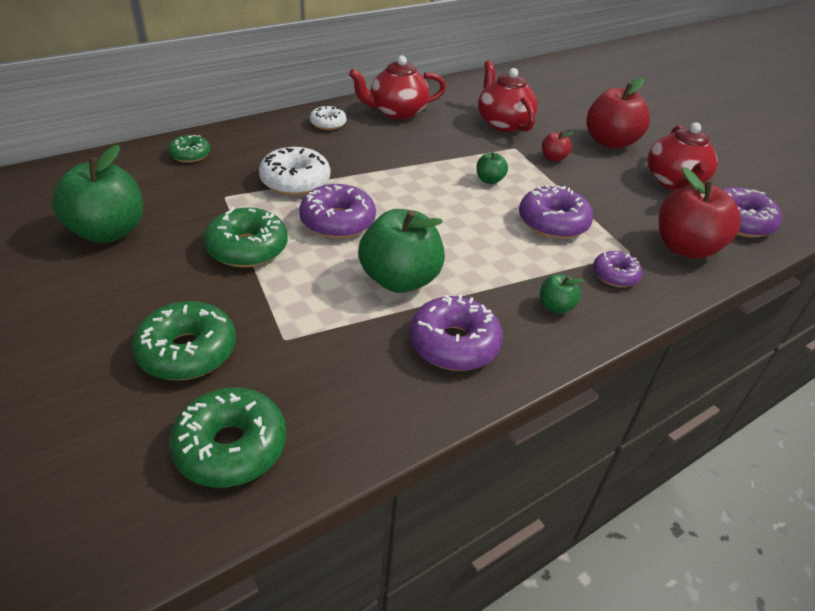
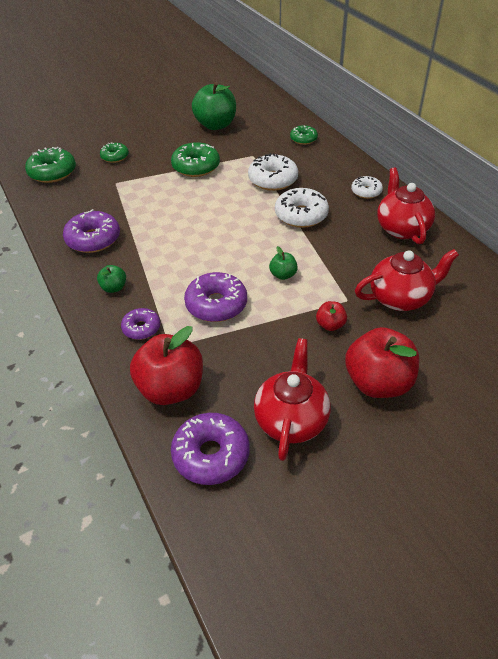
camera: 100 degrees right, 5 degrees up
(187, 351) = (115, 157): green donut -> green donut, size x0.60
(337, 221) = (222, 198): purple donut -> none
(376, 165) = (301, 215): none -> white donut
(399, 280) = (156, 221): green apple -> none
(674, 182) = (291, 420): red teapot -> red teapot turned 90 degrees clockwise

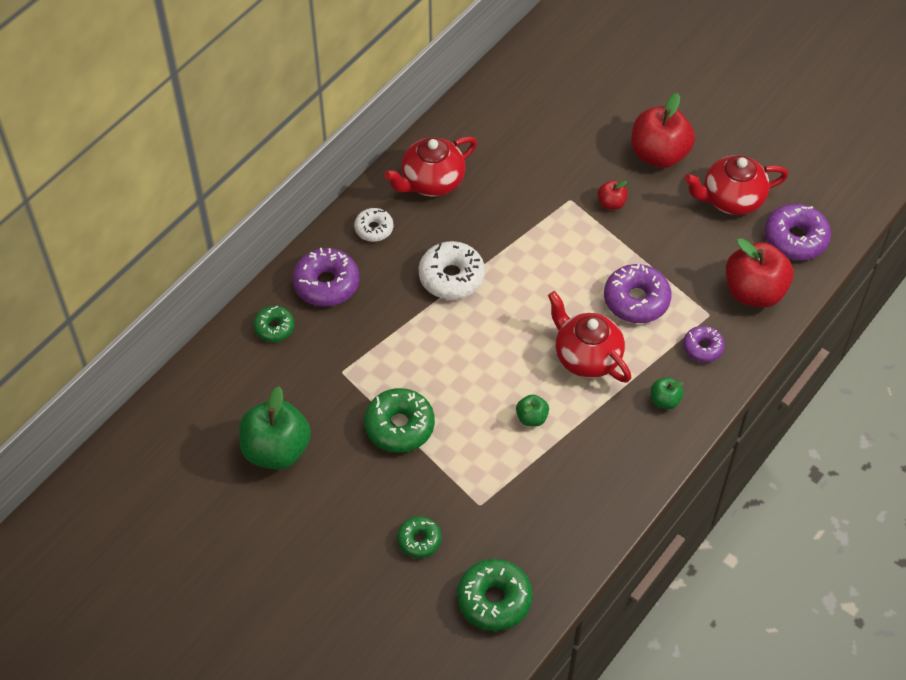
camera: 115 degrees left, 10 degrees up
(93, 239) = (602, 465): purple donut -> purple donut (326, 284)
(273, 180) = (391, 329): white donut -> none
(283, 275) = (562, 260): green apple -> green apple (531, 418)
(400, 298) = (545, 161): red teapot -> red teapot (586, 357)

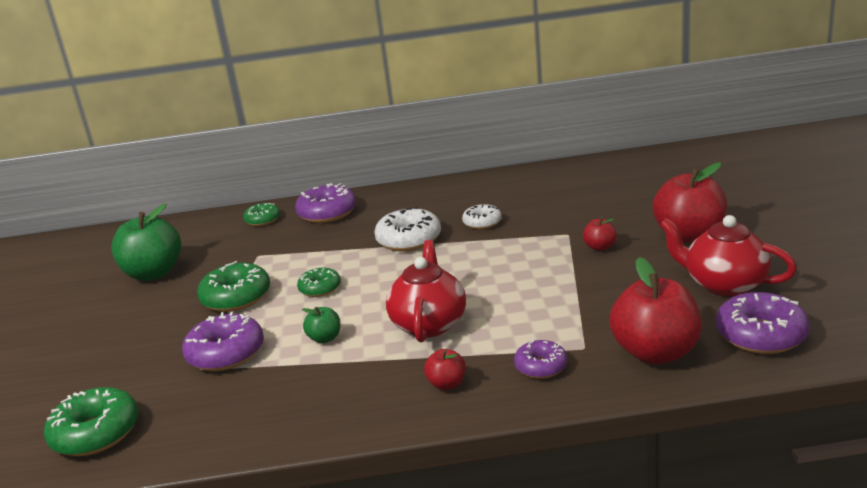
camera: 50 degrees right, 30 degrees down
(374, 229) = (401, 200): white donut -> white donut (482, 223)
(419, 540) = (128, 365): green donut -> green donut (320, 288)
(432, 182) = (478, 192): red teapot -> none
(636, 300) = (529, 309): purple donut -> purple donut (226, 353)
(665, 400) = (447, 384): green apple -> red apple

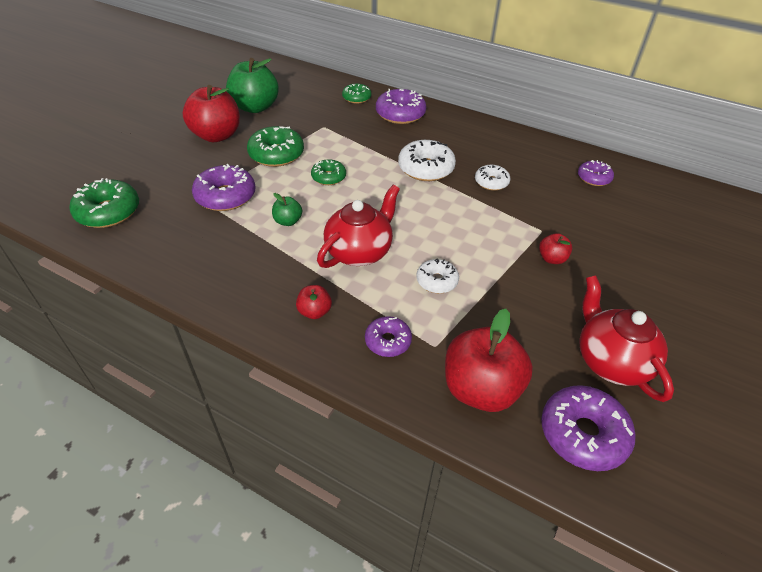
camera: 30 degrees right, 20 degrees up
(527, 308) = (437, 281): none -> white donut
(563, 182) = (593, 178): none -> purple donut
(689, 235) = (638, 292): red apple -> red apple (217, 135)

